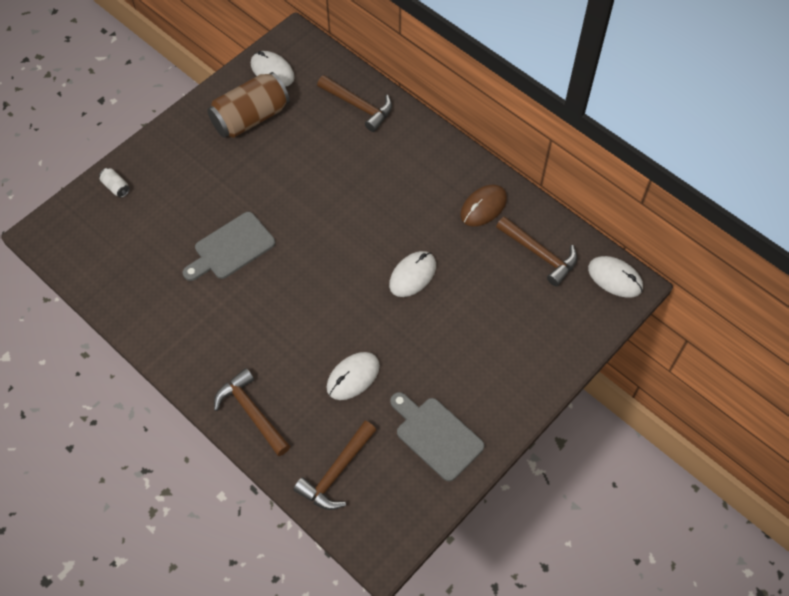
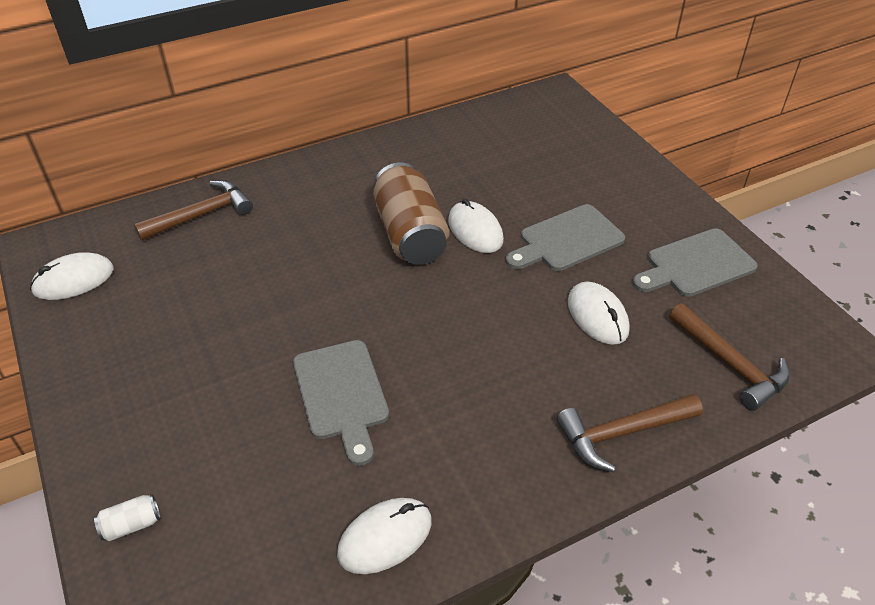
camera: 70 degrees left, 15 degrees down
(251, 118) = (134, 321): brown can -> brown can (410, 234)
(427, 339) = (567, 240): none -> grey cutting board
(483, 207) = (413, 156): brown mouse -> none
(539, 254) = (493, 135): brown hammer -> none
(615, 278) = (544, 99): white mouse -> white mouse (385, 537)

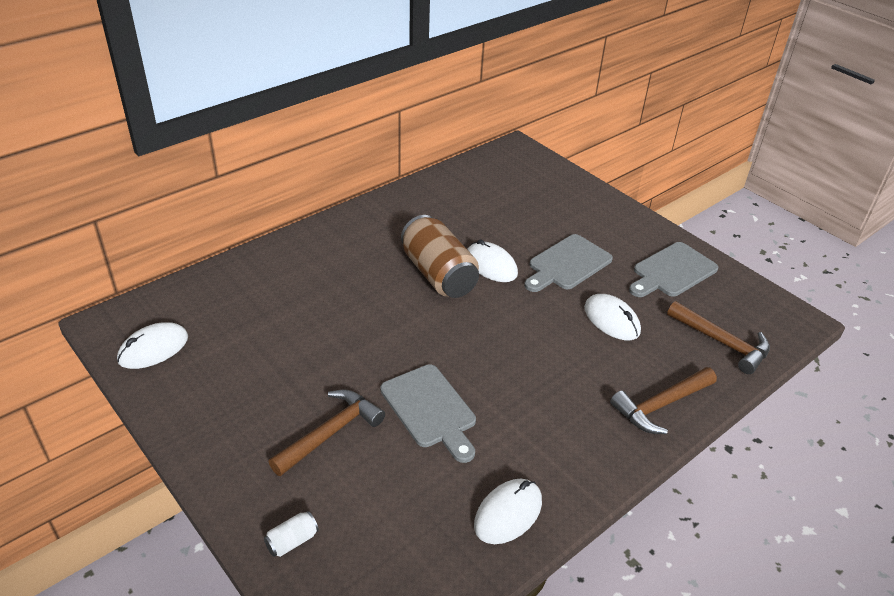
camera: 15 degrees left, 5 degrees down
(201, 215) = (249, 279): brown hammer -> brown hammer (330, 433)

